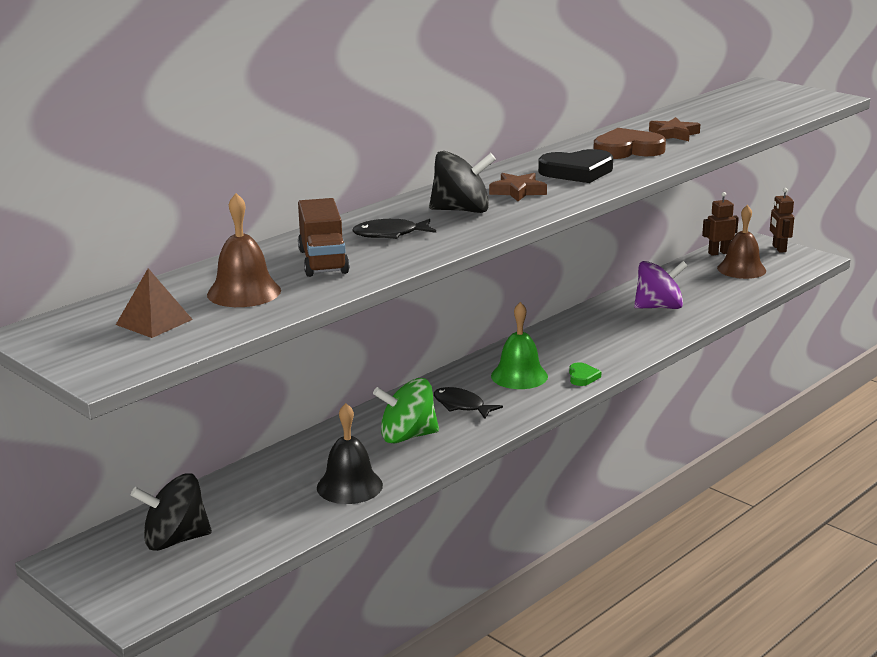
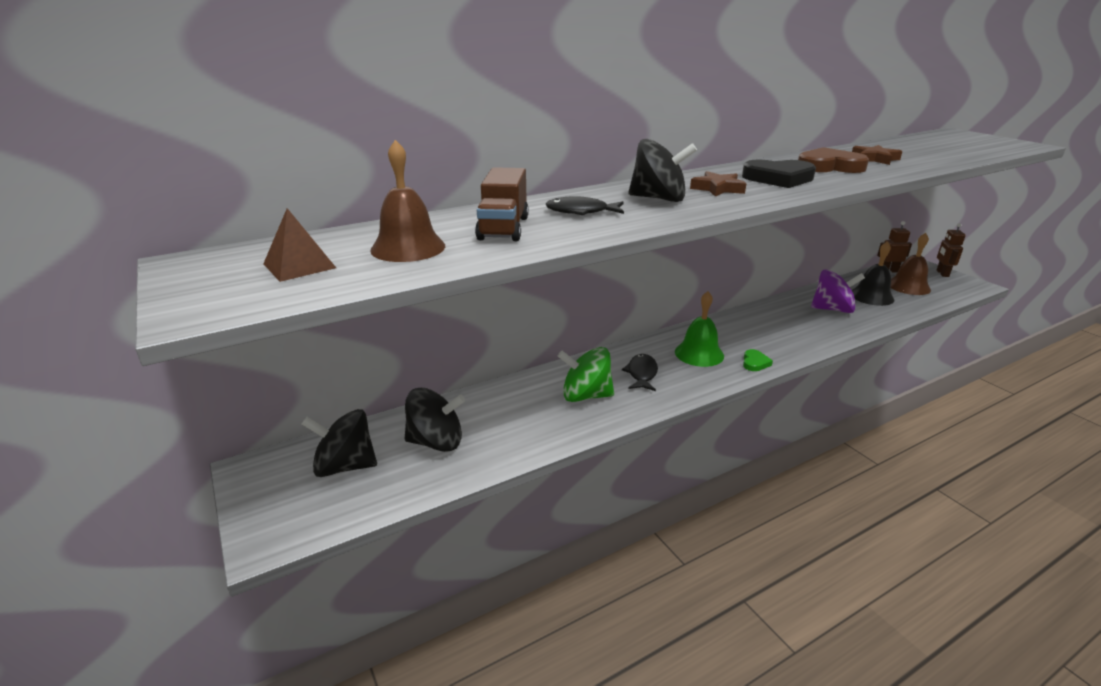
camera: 15 degrees right, 5 degrees up
(263, 503) = (436, 442): none -> black spinning top
(349, 486) = (517, 437): black bell -> black bell (871, 296)
(461, 405) = (641, 374): black fish -> black fish turned 45 degrees clockwise

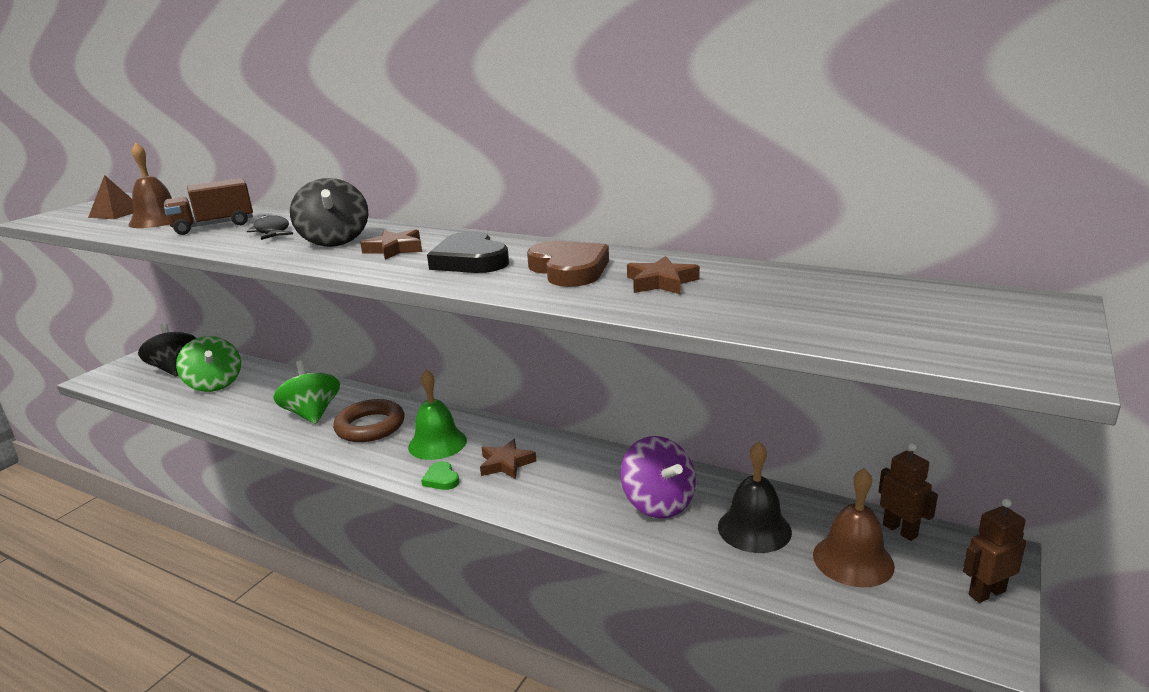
camera: 60 degrees right, 5 degrees down
(436, 442) = (215, 384): black spinning top -> green spinning top
(641, 374) = (370, 426): black fish -> brown ring
(751, 337) = (506, 464): none -> brown star
(755, 363) = (441, 479): green heart -> green heart turned 75 degrees clockwise

